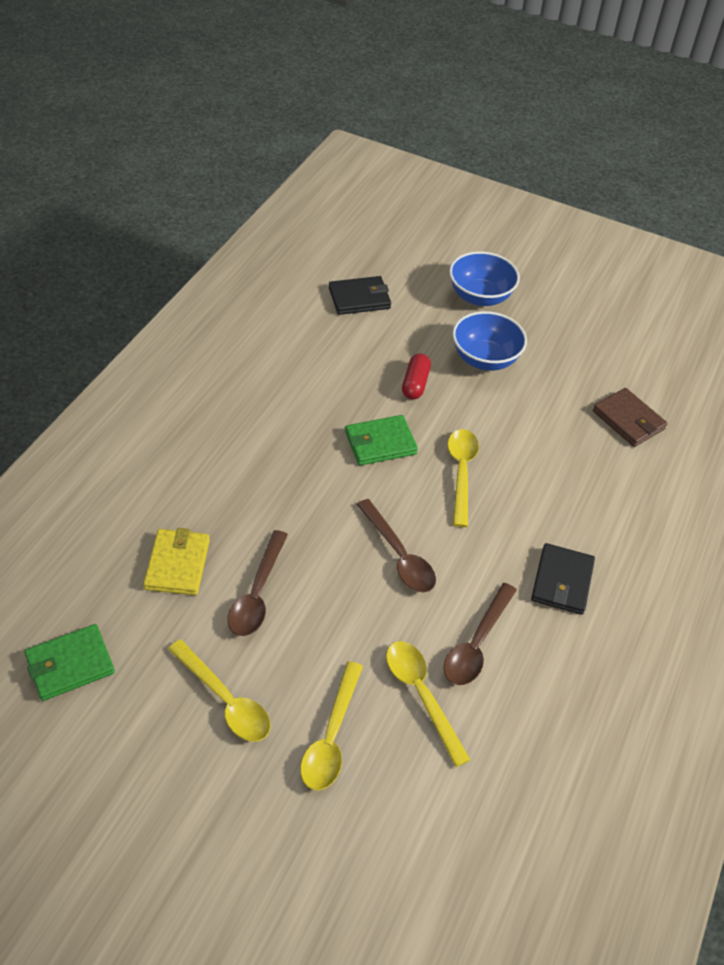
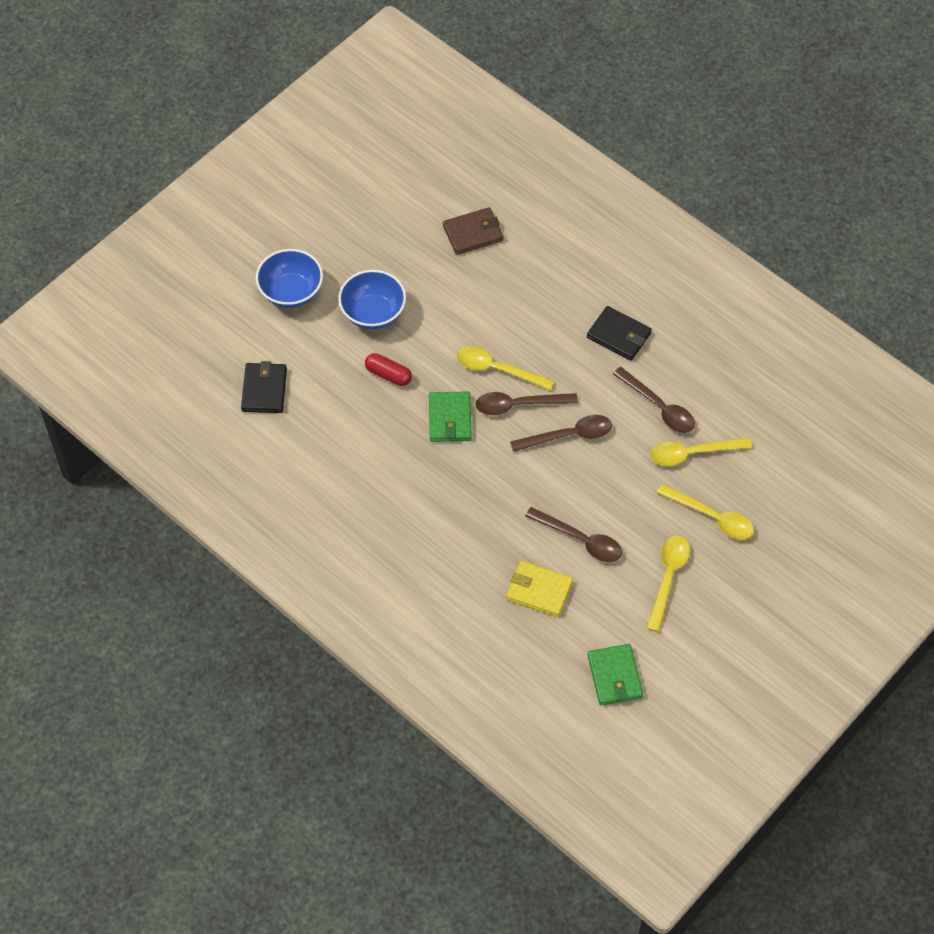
camera: 70 degrees left, 10 degrees up
(225, 700) = (668, 578): yellow spoon -> yellow spoon turned 45 degrees counterclockwise
(422, 500) = (518, 405): none -> brown spoon

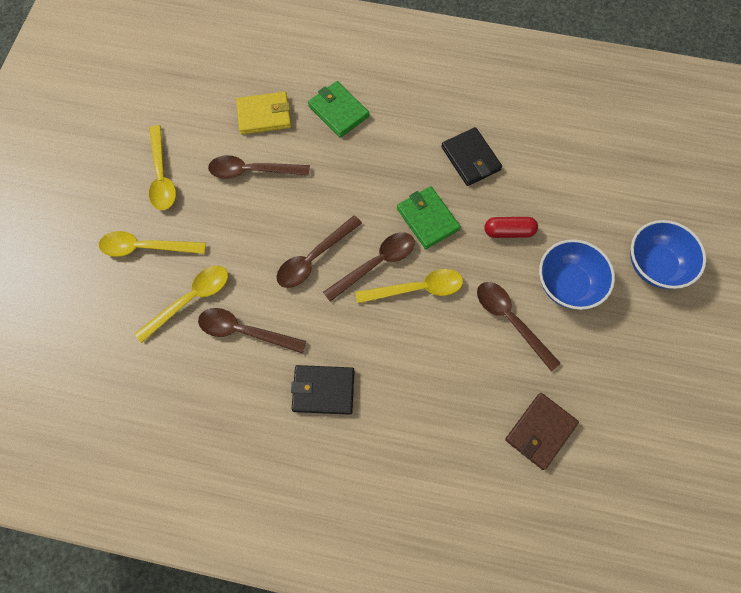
camera: 150 degrees right, 10 degrees up
(264, 390) = (599, 163): black wallet -> black wallet (470, 158)
(439, 311) = (510, 320): none -> brown spoon
(614, 676) = (170, 82): green wallet -> green wallet (338, 111)

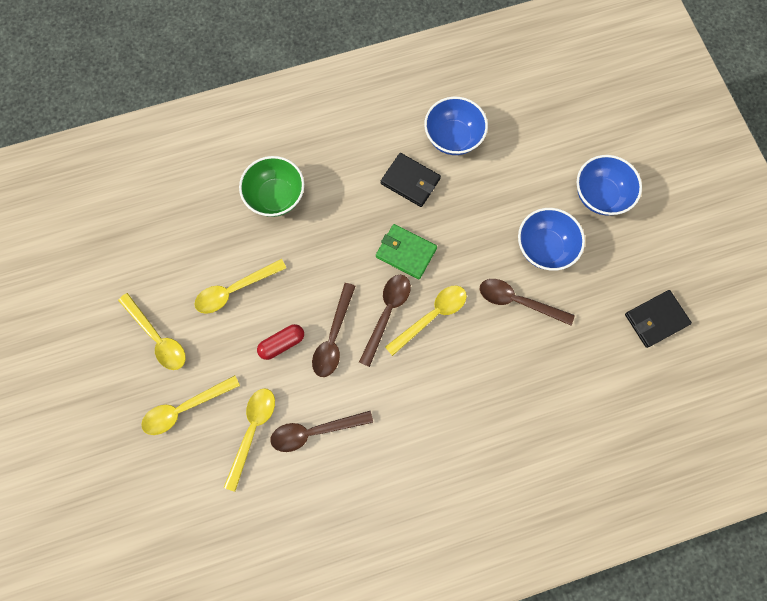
camera: 30 degrees left, 5 degrees up
(252, 171) = (235, 290): brown spoon -> yellow spoon
(264, 115) = (214, 234): yellow wallet -> none
(323, 390) = (407, 442): black wallet -> black wallet (655, 319)
(338, 111) = (276, 196): green wallet -> green bowl
(509, 231) = (475, 228): red capsule -> red capsule (282, 343)
(535, 140) = (453, 138): none -> blue bowl
(540, 431) = (588, 377): brown wallet -> none

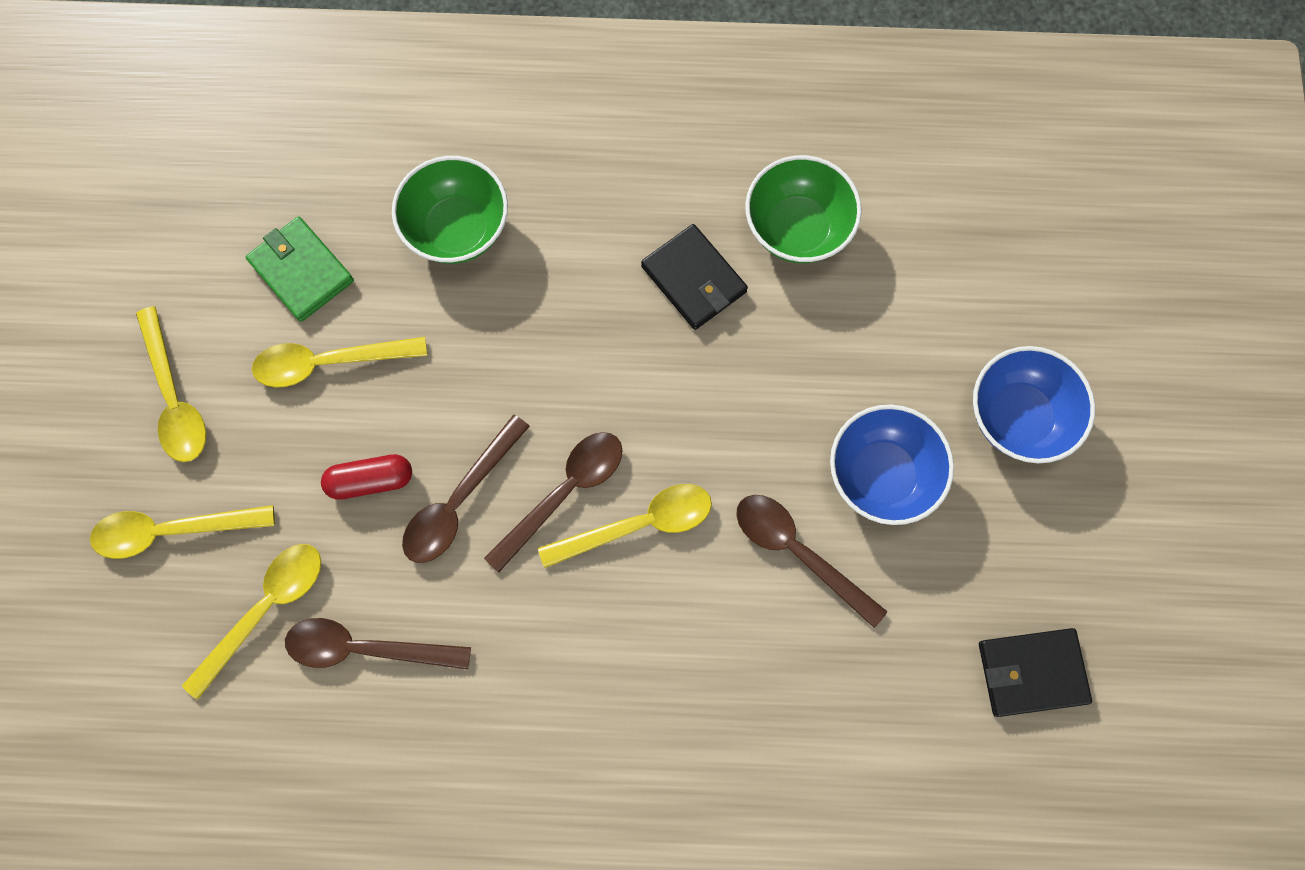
camera: 20 degrees right, 0 degrees up
(406, 252) = (638, 399): green wallet -> green wallet (302, 271)
(453, 138) = (797, 228): blue bowl -> green bowl

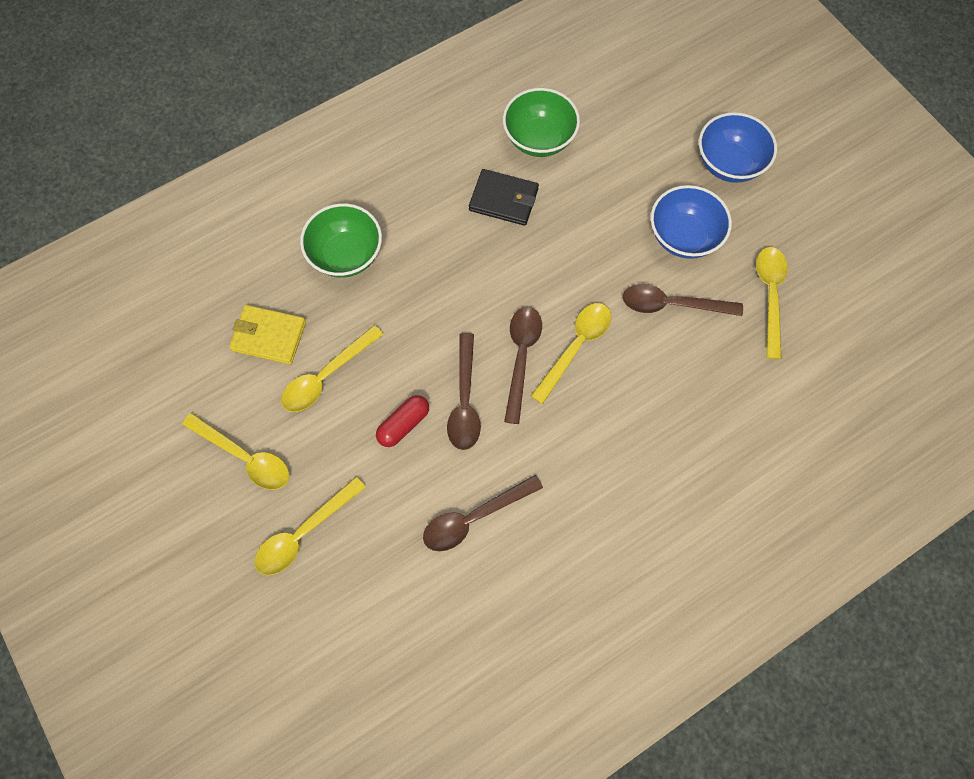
camera: 35 degrees left, 5 degrees down
(265, 609) = (397, 538): yellow spoon -> yellow spoon (770, 296)
(302, 271) = (269, 336): green wallet -> yellow wallet
(1031, 672) = (836, 285): black wallet -> none

